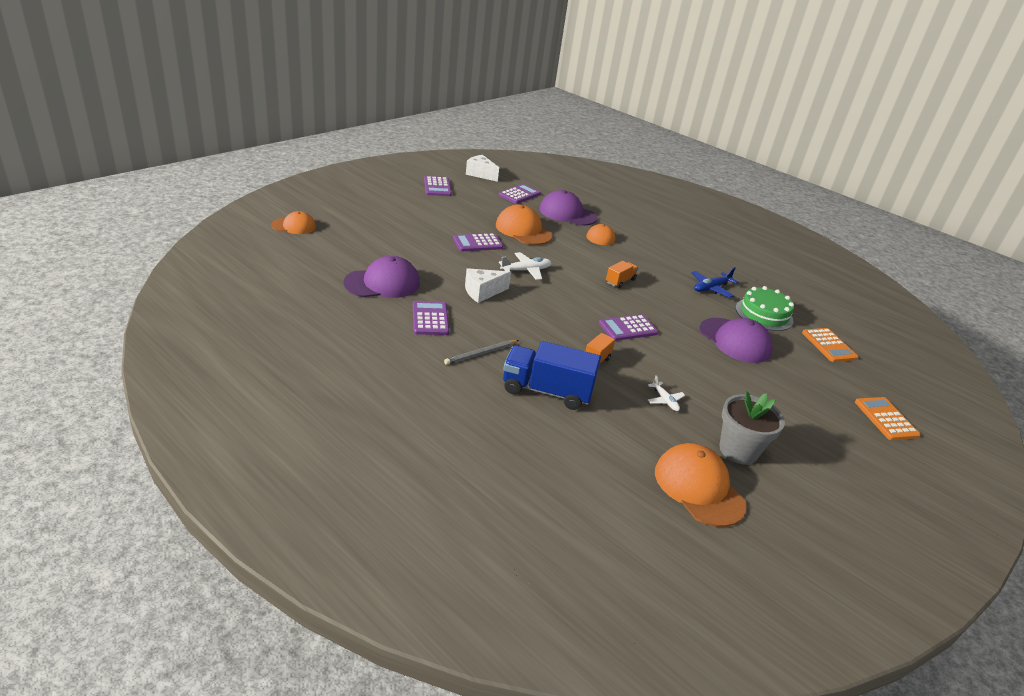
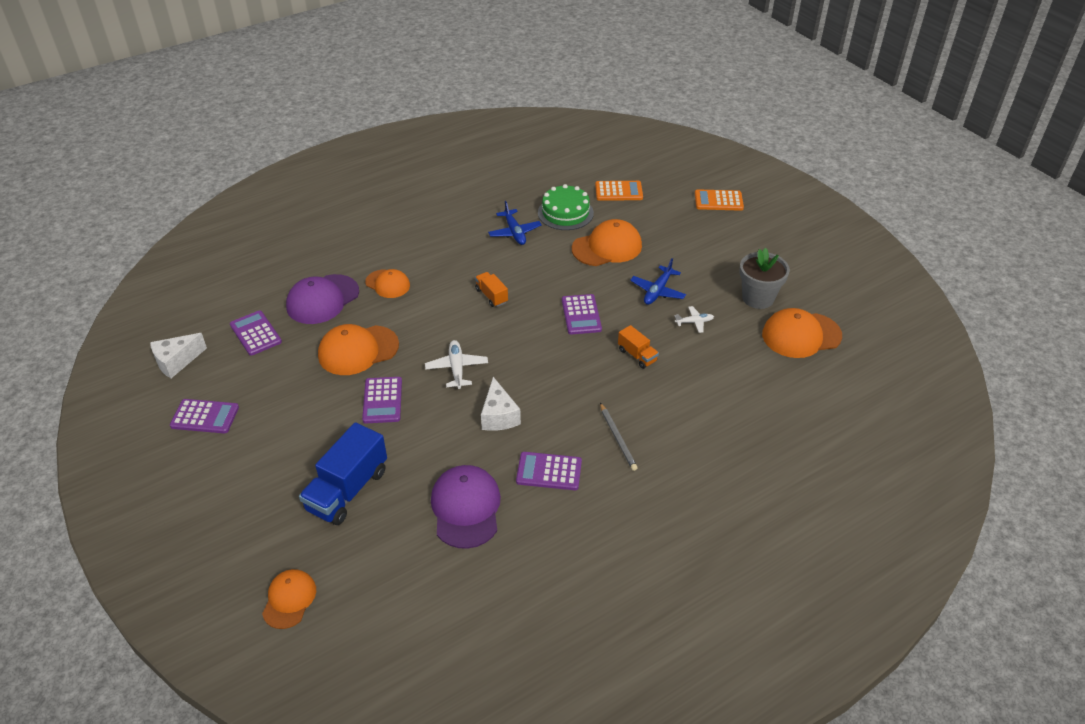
camera: 70 degrees left, 10 degrees up
(546, 391) = (680, 400): blue truck -> blue truck (347, 490)
(694, 374) = (657, 291): none -> blue plane
(735, 340) = (607, 247): purple cap -> orange cap

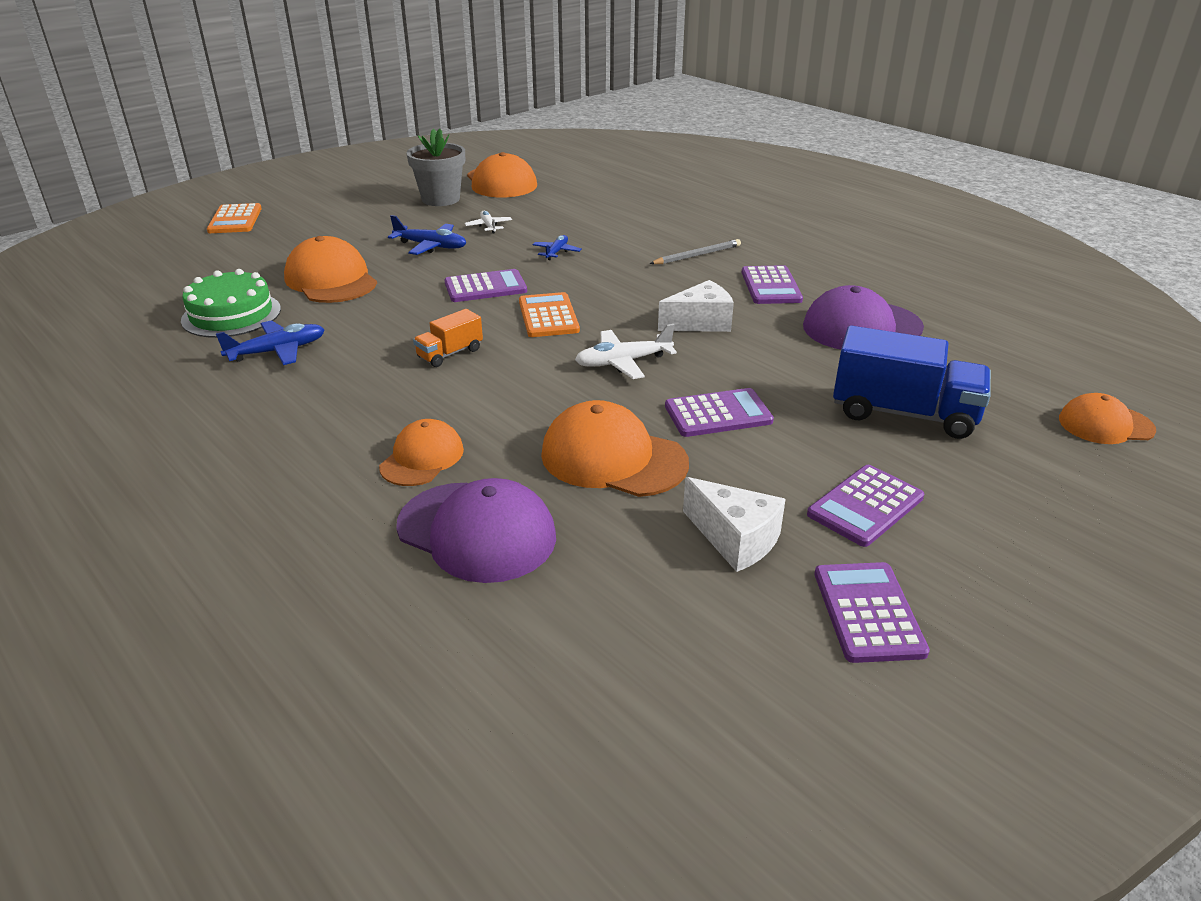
camera: 100 degrees left, 10 degrees down
(176, 362) = (739, 721): white cheese -> white cheese (735, 539)
(255, 333) = (604, 606): purple calculator -> purple calculator (865, 506)
(358, 350) = (613, 458): orange cap -> orange cap turned 150 degrees clockwise
(618, 191) = (185, 280): orange calculator -> orange calculator (548, 316)
(637, 355) = (556, 252): orange truck -> blue plane

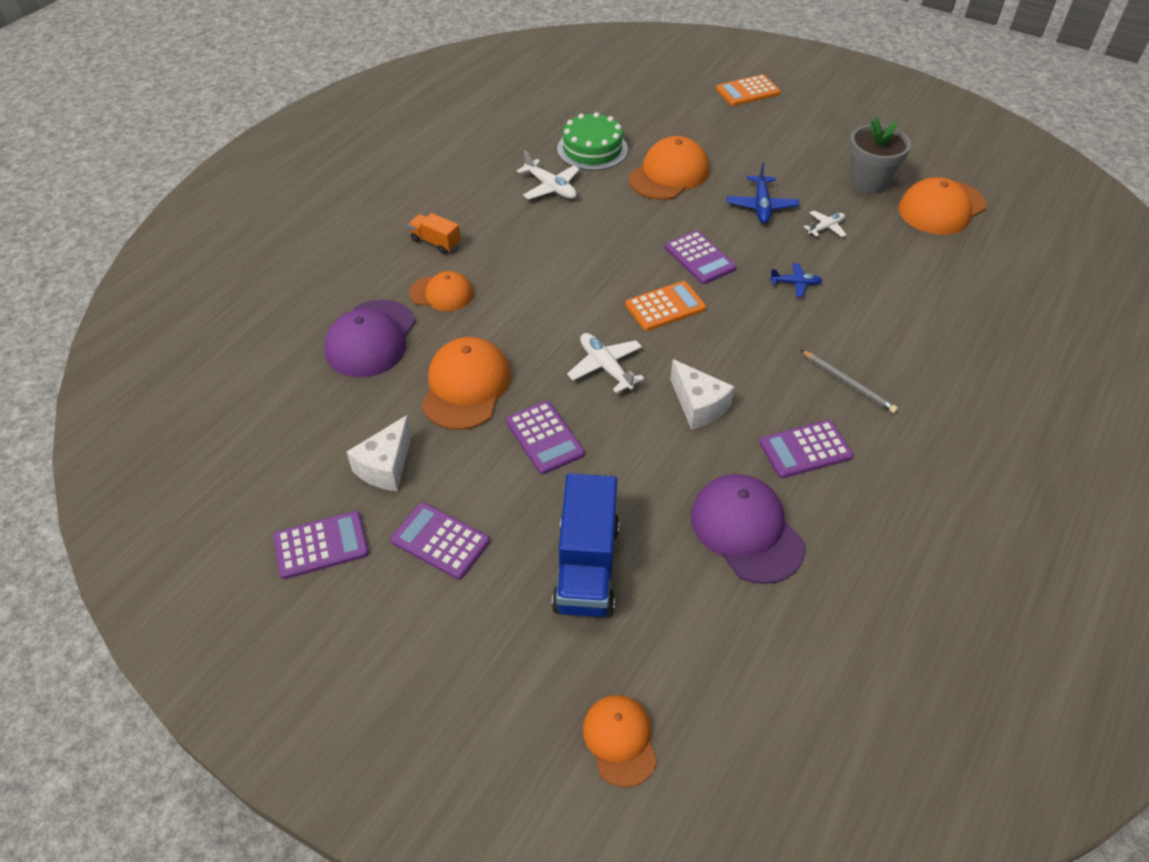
camera: 75 degrees right, 15 degrees up
(277, 351) = (551, 187): blue plane -> white plane
(450, 353) = (580, 268): orange truck -> orange truck (435, 242)

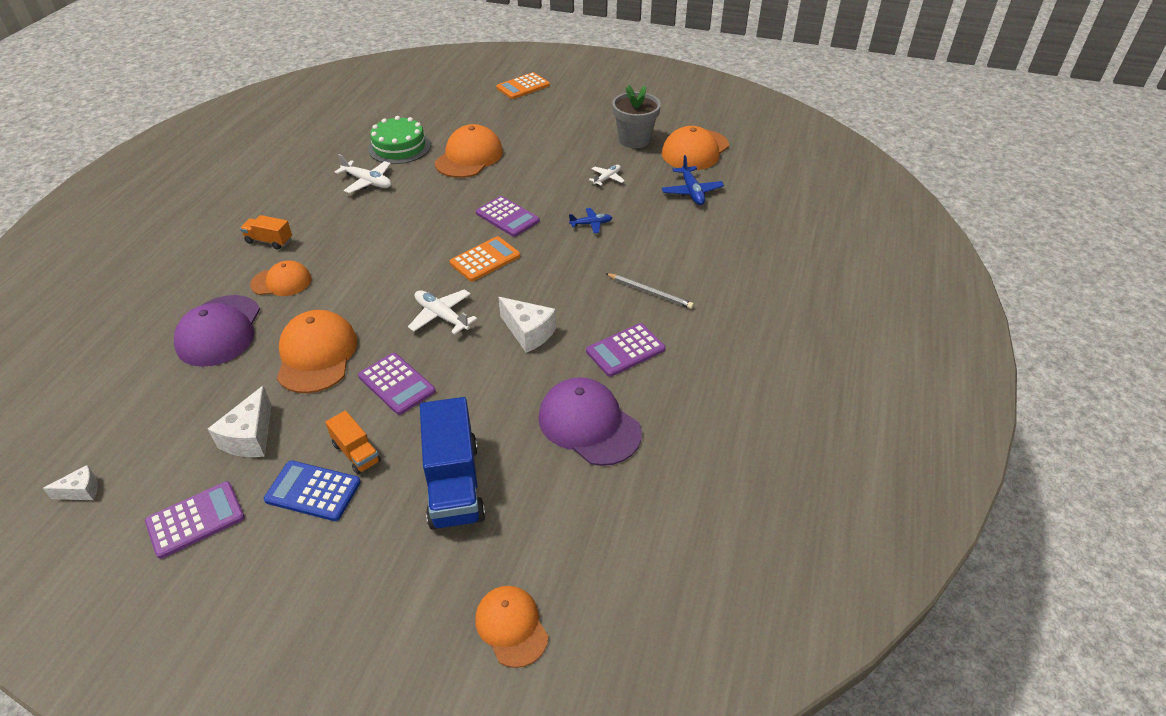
camera: 15 degrees left, 5 degrees down
(217, 489) = (81, 491): none -> white cheese
(440, 541) = (313, 491): purple calculator -> blue calculator
(490, 508) = (356, 453): none -> orange truck
(761, 206) = (551, 170): blue plane -> blue plane (692, 192)

